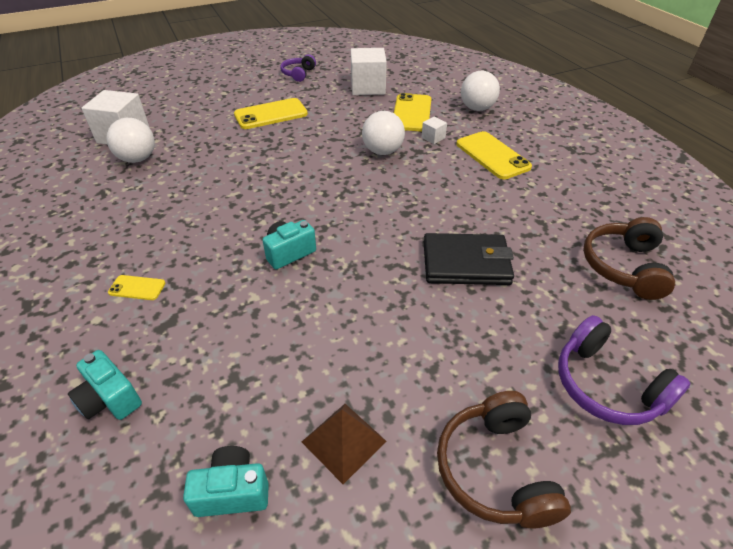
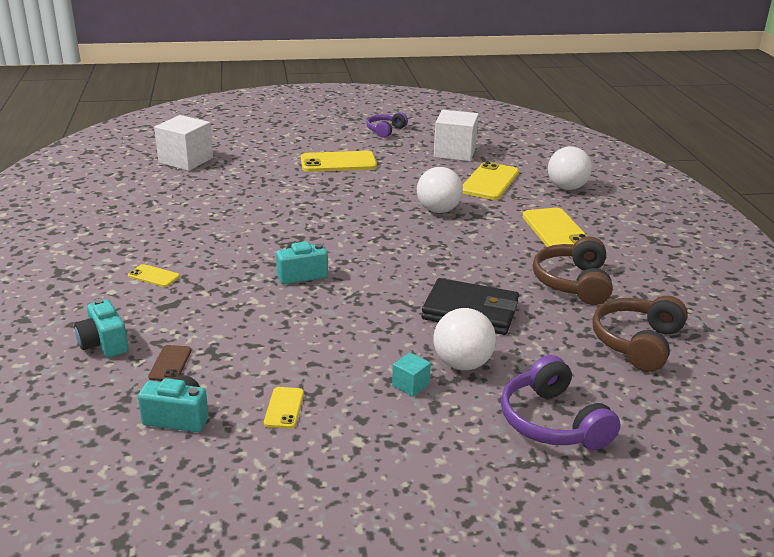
camera: 15 degrees right, 15 degrees down
(137, 159) = (192, 181): white ball -> white ball (462, 364)
(196, 409) = (170, 363): none -> brown phone
(344, 441) = (284, 408): brown pyramid -> yellow phone
(433, 138) = (500, 206): white cube -> none
(455, 372) = (410, 385): none -> turquoise cube
(495, 469) = (407, 452): brown headphones -> brown headphones (573, 283)

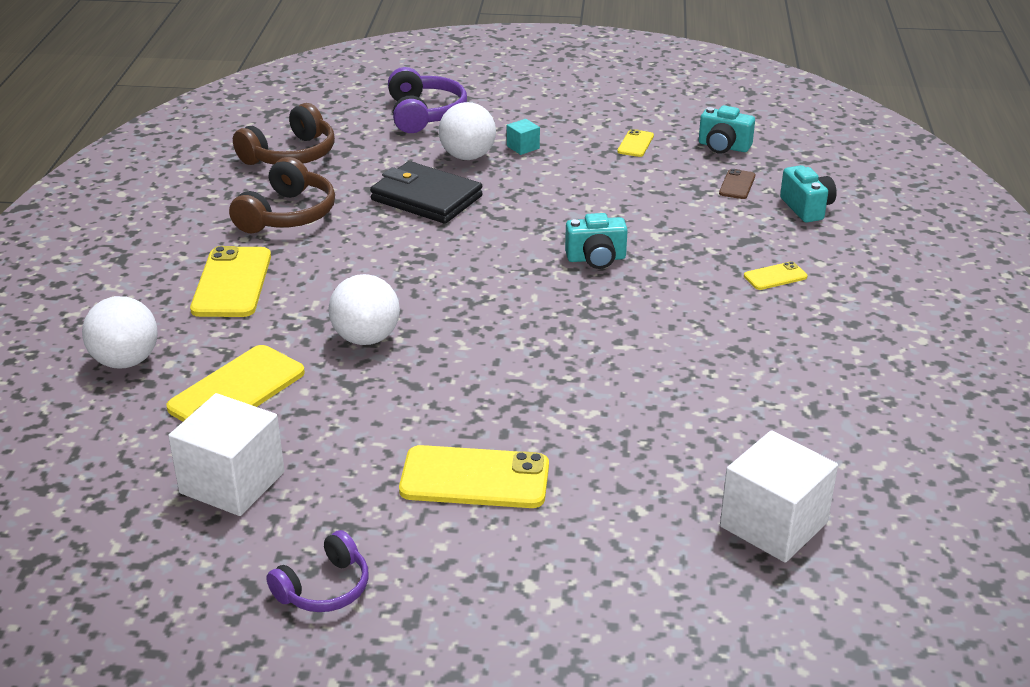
camera: 165 degrees left, 5 degrees up
(154, 276) = (775, 276): yellow phone -> yellow phone turned 60 degrees counterclockwise

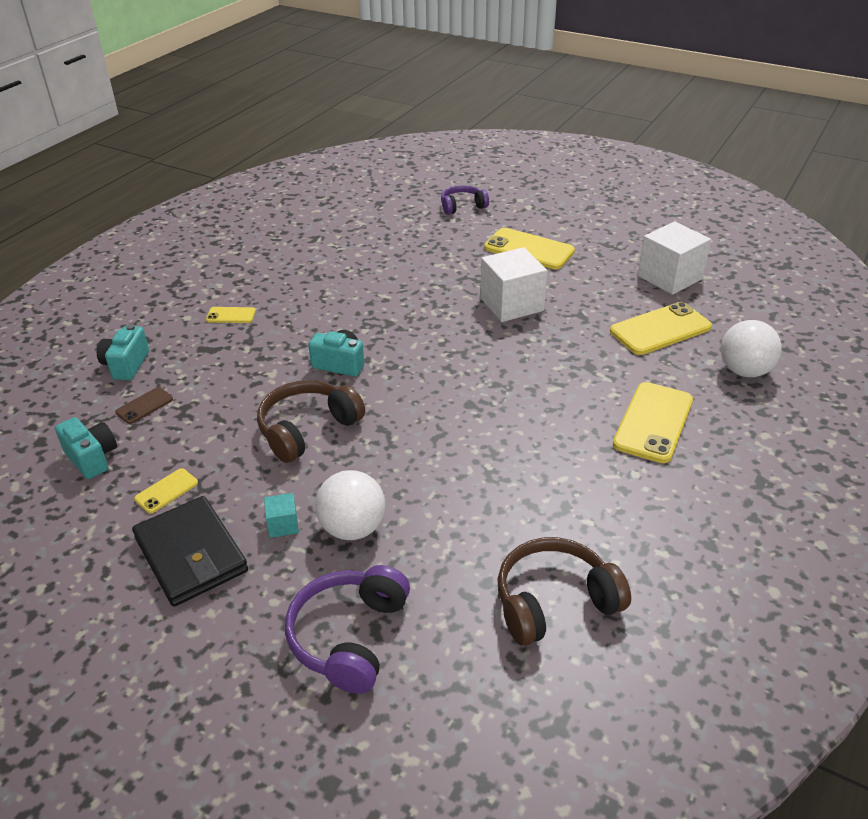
camera: 155 degrees left, 5 degrees up
(287, 215) = (584, 494): brown headphones -> brown headphones (307, 429)
(324, 588) = (627, 225): purple headphones -> purple headphones (462, 206)
(366, 338) = (556, 344): white ball -> none
(426, 198) = (434, 475): black wallet -> black wallet (191, 554)
(773, 524) = (396, 202): white cube -> white cube (511, 304)

